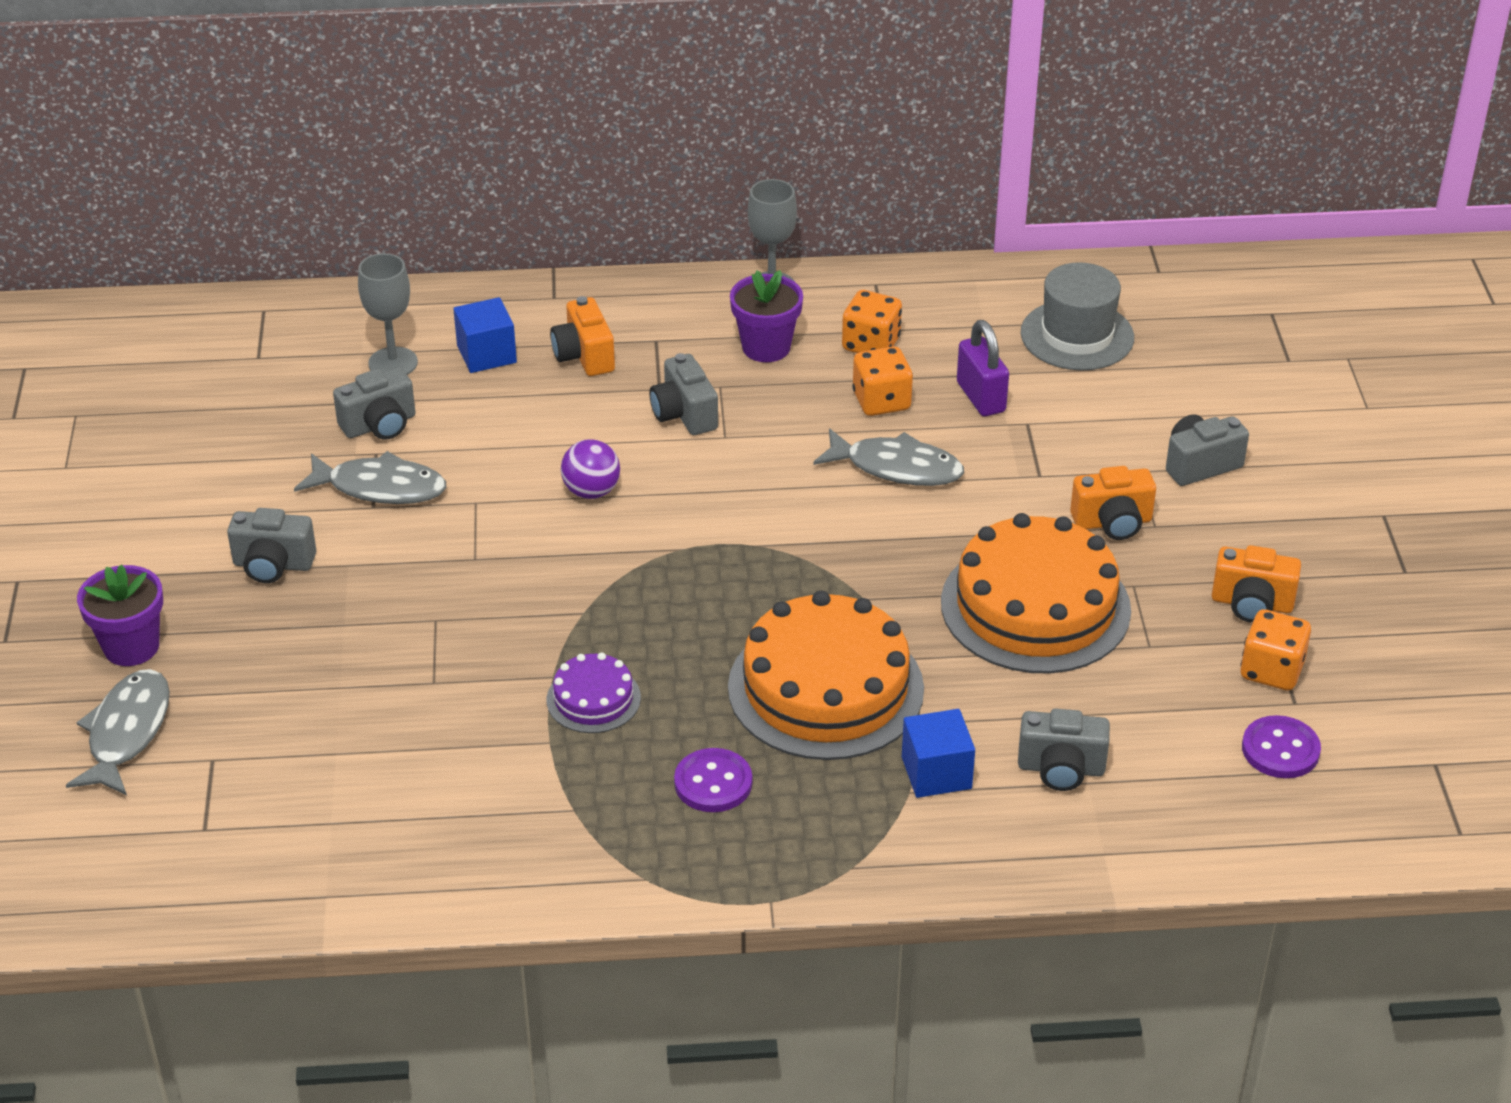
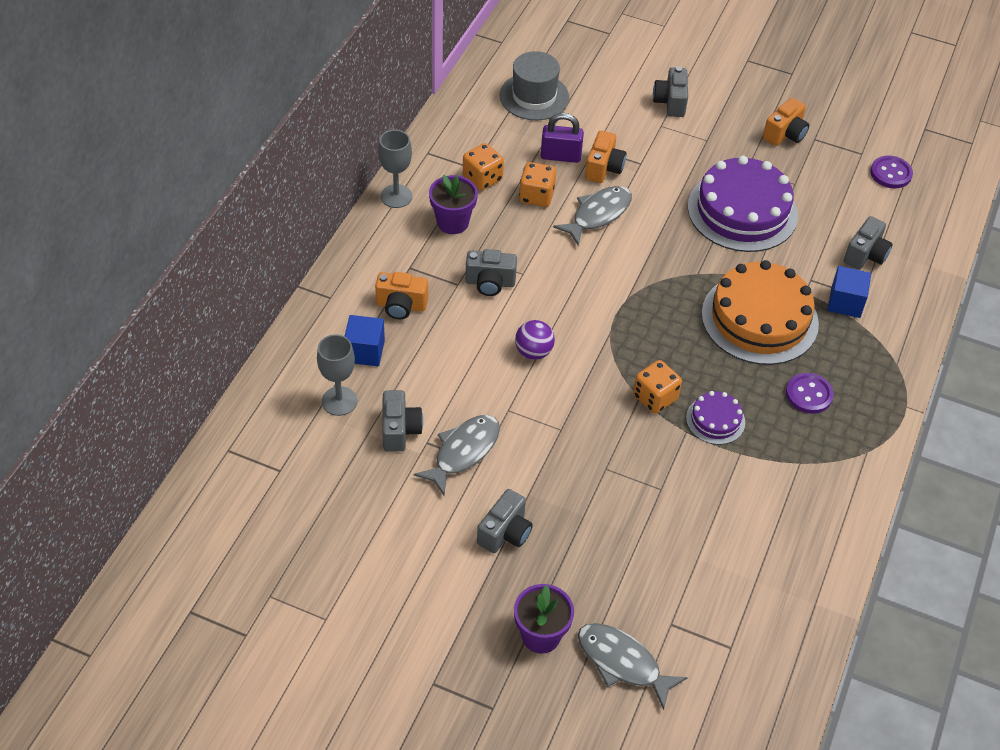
camera: 65 degrees left, 10 degrees up
(1035, 606) = (742, 211): orange cake -> purple cake
(1112, 522) = (695, 154): orange camera -> orange camera (603, 168)
(1271, 670) = (835, 150): orange dice -> orange dice (655, 398)

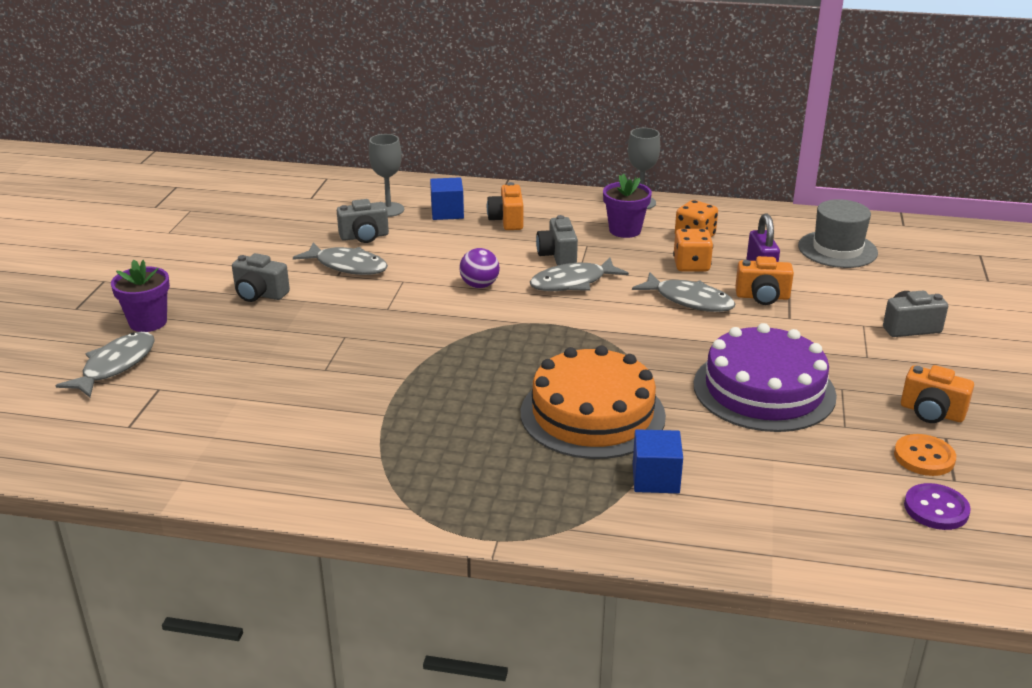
camera: 80 degrees right, 20 degrees down
(546, 284) = (572, 282): none -> grey fish
(655, 398) = (445, 355): orange dice -> none
(715, 420) = (426, 395): purple cake -> none
(809, 394) = (487, 457): purple button -> none
(836, 158) = (924, 457): none -> orange button
(865, 255) = (753, 492): grey camera -> none

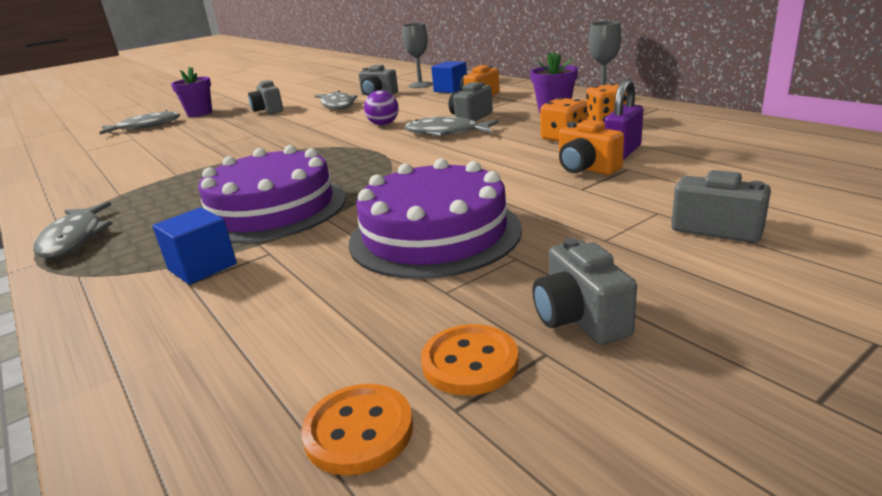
camera: 45 degrees right, 5 degrees down
(592, 414) = (272, 209): orange cake -> purple cake
(689, 300) = (511, 158): grey fish -> grey fish (74, 239)
(837, 249) = (748, 150): grey hat -> none
(931, 412) = (580, 318): orange camera -> grey camera
(936, 509) = (359, 431): purple button -> orange button

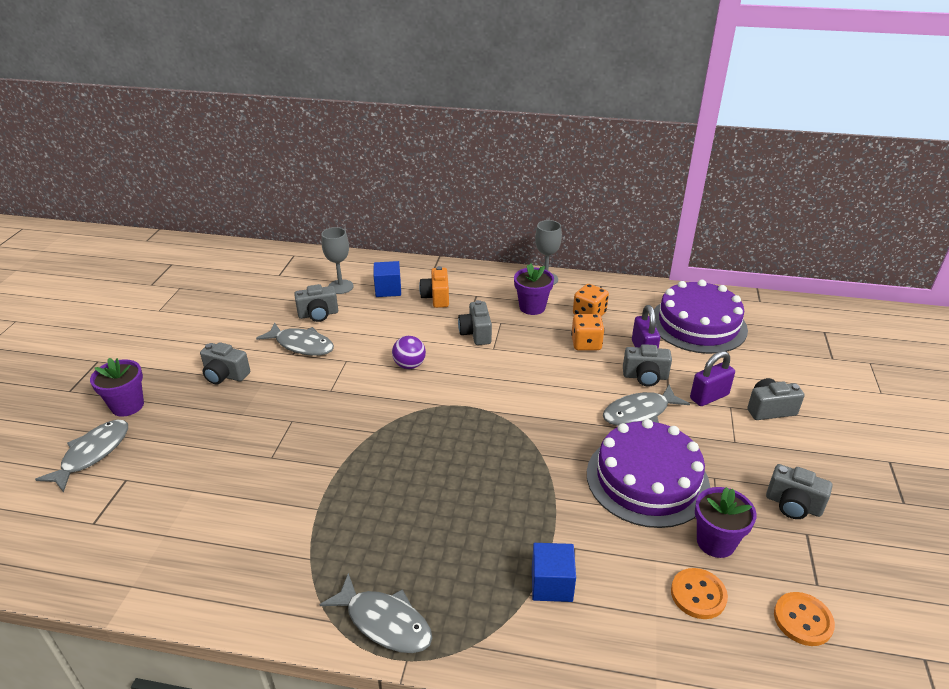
camera: 45 degrees left, 10 degrees up
(272, 209) = (498, 507): purple cake -> purple cake (698, 324)
(405, 306) = (715, 542): none -> purple flower pot
(446, 133) = (487, 362): grey fish -> grey fish (639, 413)
(470, 362) = (789, 557): orange button -> orange button (698, 595)
(586, 169) = (645, 377): orange camera -> grey camera
(641, 198) = (709, 396): none -> purple padlock

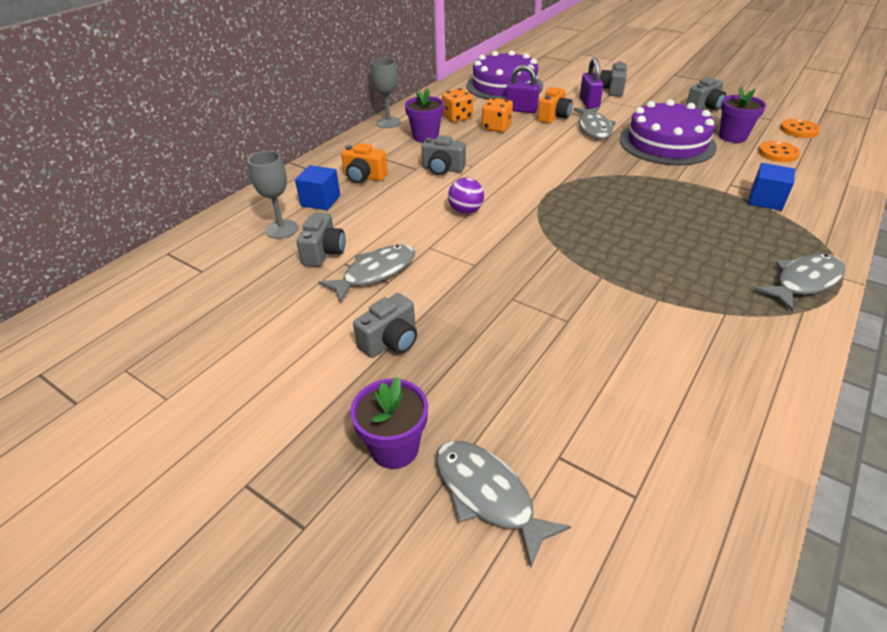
camera: 65 degrees left, 5 degrees up
(645, 377) = (553, 117): grey camera -> orange camera

